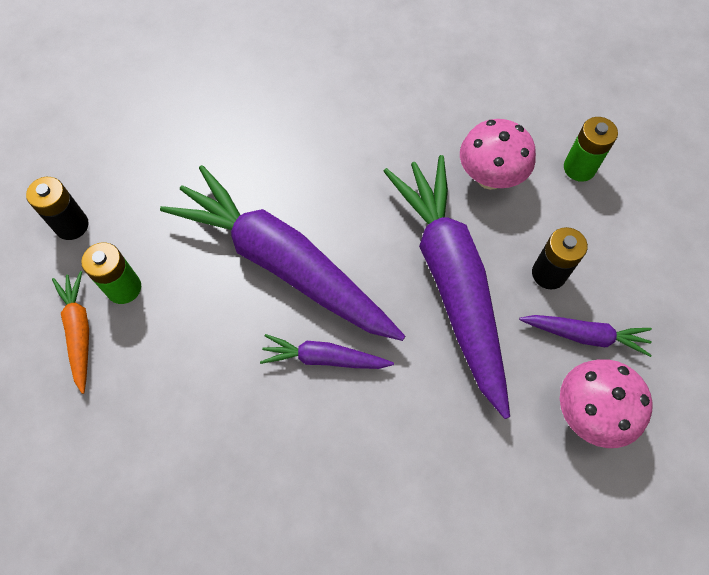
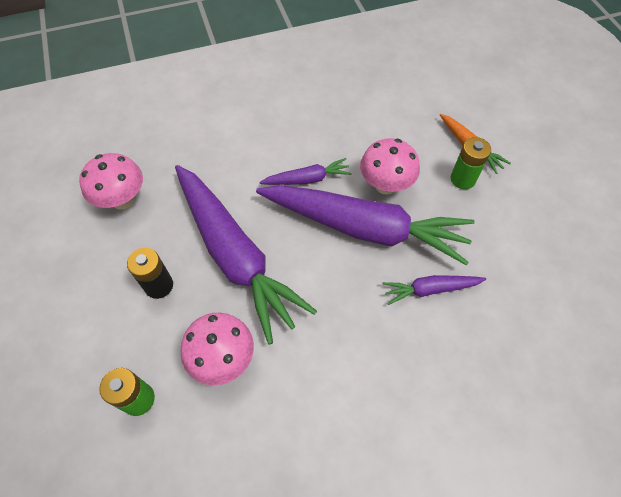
camera: 160 degrees right, 5 degrees down
(72, 225) = (531, 206): black battery -> none
(226, 313) = (385, 185): none -> pink mushroom
(585, 335) = (127, 248): purple carrot -> purple carrot (430, 289)

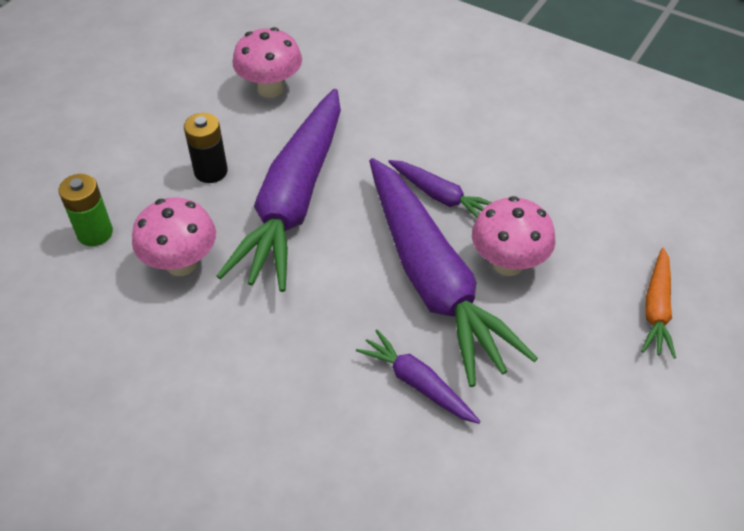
camera: 50 degrees right, 10 degrees down
(463, 179) = (601, 328): green battery -> none

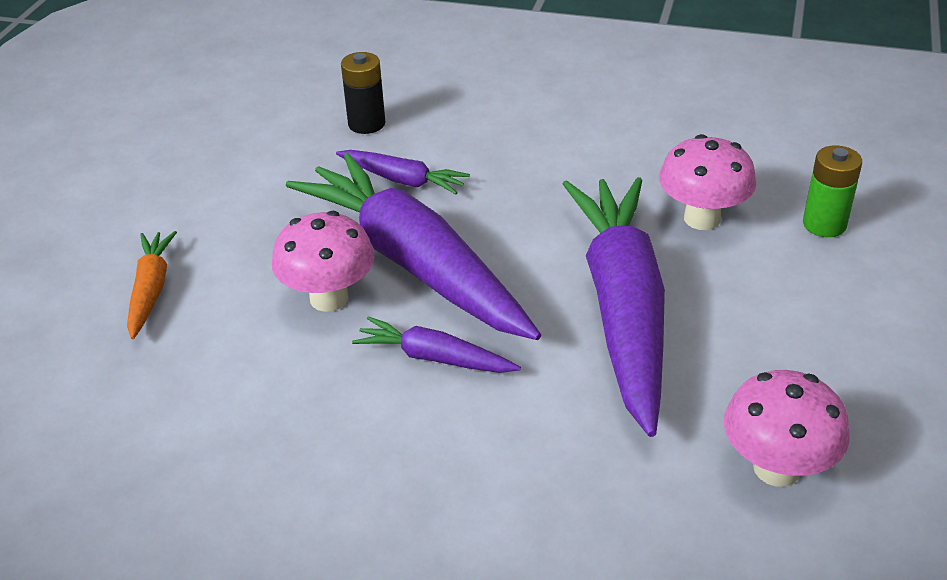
camera: 165 degrees right, 10 degrees down
(211, 171) = (756, 319): black battery -> black battery (366, 124)

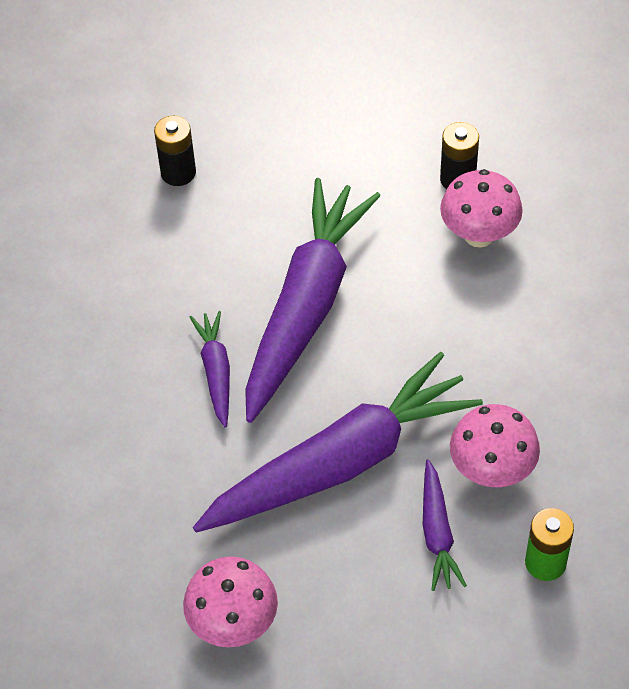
camera: 60 degrees right, 15 degrees up
(151, 290) = (178, 172): orange carrot -> black battery
(329, 298) = (235, 277): pink mushroom -> pink mushroom (479, 235)
(403, 180) = (400, 245): purple carrot -> purple carrot (437, 532)

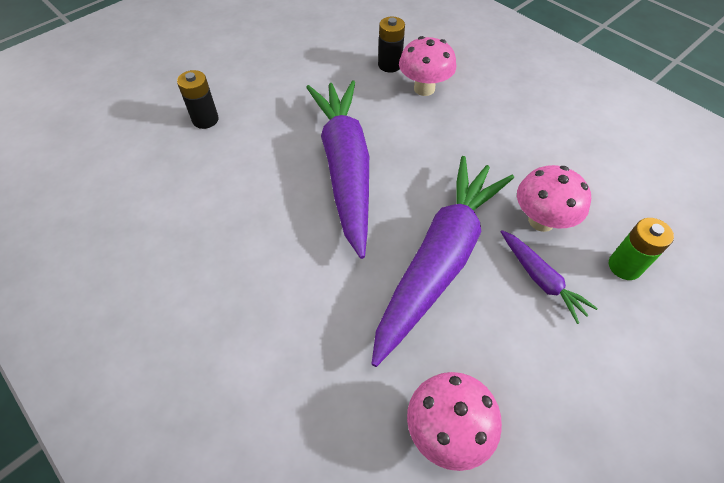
camera: 30 degrees left, 0 degrees up
(216, 372) = (308, 235): purple carrot -> none

